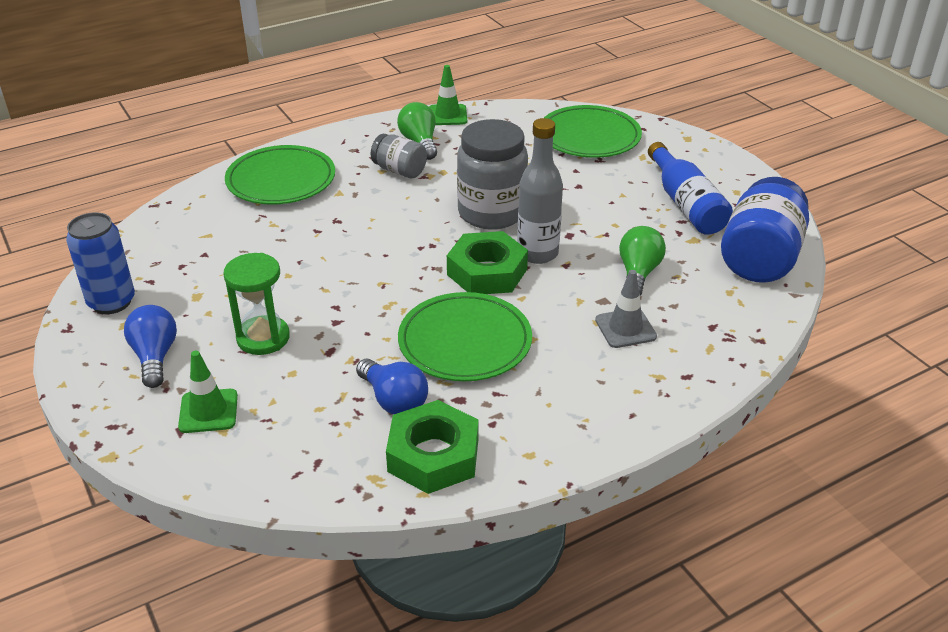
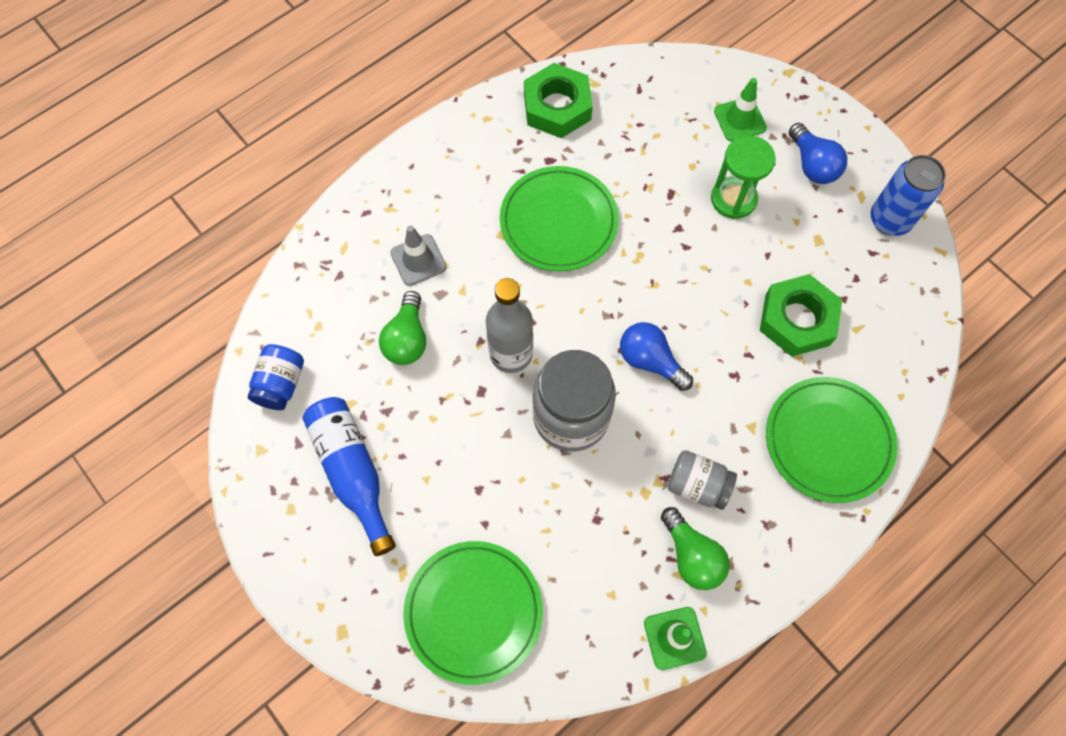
camera: 170 degrees right, 30 degrees up
(394, 400) = (601, 151): blue light bulb -> blue light bulb (650, 361)
(487, 272) = (557, 317): green nut -> green nut (797, 320)
(760, 258) = (281, 384): blue jar -> blue jar, size x0.56

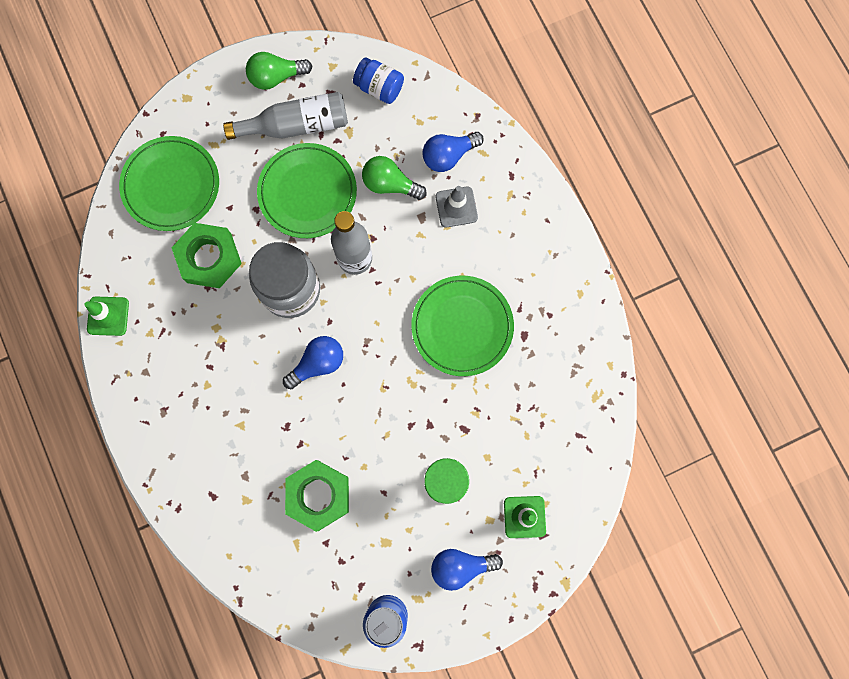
camera: 105 degrees right, 10 degrees up
(352, 472) = (296, 125): blue bottle -> grey bottle
(356, 283) = (448, 156): none -> blue light bulb
(557, 107) = (577, 357): green nut -> green nut (209, 258)
(692, 555) = (159, 346): green light bulb -> green light bulb (276, 77)
(697, 485) = (209, 368): grey jar -> none
(828, 441) = (211, 481): green plate -> green plate (307, 192)

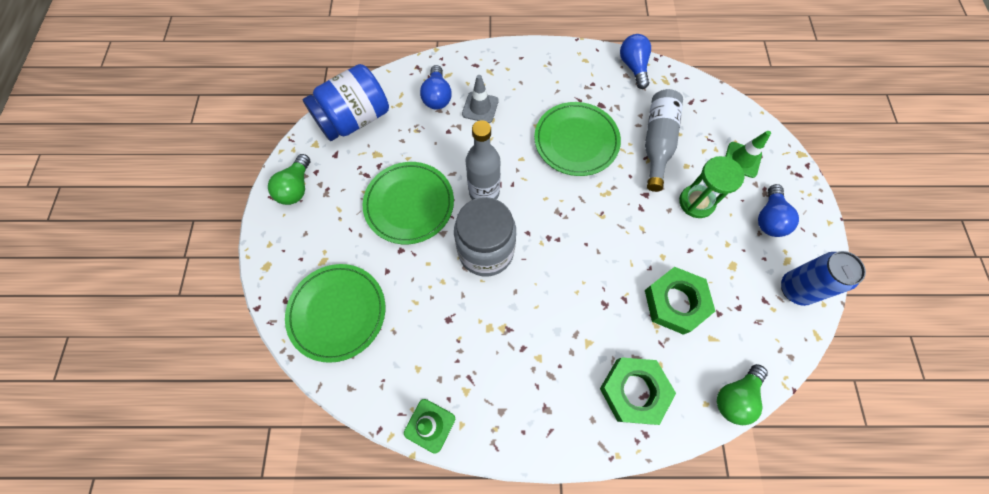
camera: 65 degrees left, 10 degrees down
(209, 258) = (423, 307): green nut -> green nut (634, 391)
(296, 125) = (347, 189): grey bottle -> grey bottle (657, 143)
(318, 364) = (560, 256): blue light bulb -> blue light bulb (633, 67)
(379, 88) = (355, 119): blue jar -> blue jar, size x1.80
(390, 184) = (437, 143): green light bulb -> green light bulb (735, 396)

